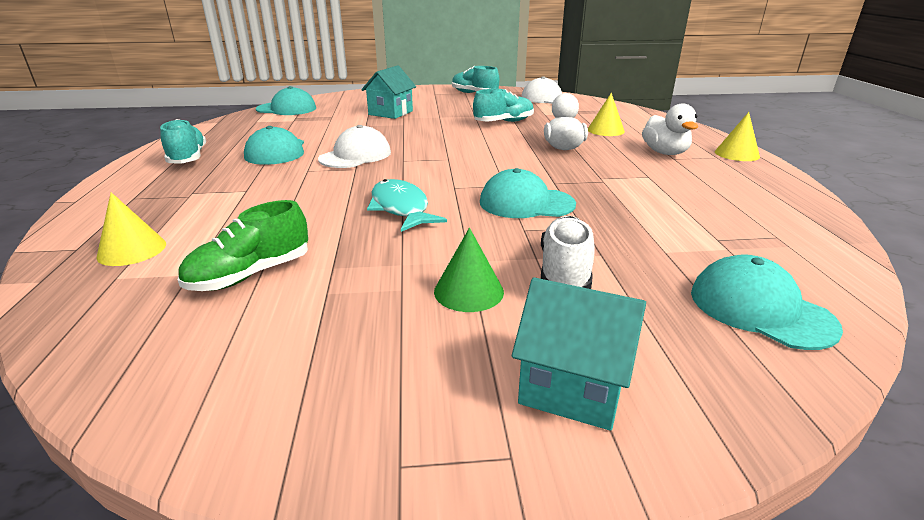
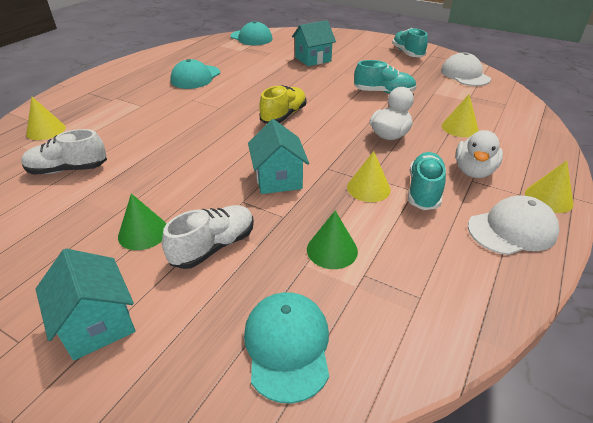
camera: 35 degrees right, 10 degrees up
(188, 158) = (146, 69): turquoise shoe -> turquoise shoe (424, 191)
(251, 274) = (68, 169): green shoe -> white shoe
(355, 155) = (234, 95): white cap -> white cap (512, 229)
(401, 208) = (197, 152): turquoise fish -> none
(441, 158) = (284, 116): none -> yellow shoe
(526, 203) = (278, 179): turquoise cap -> turquoise house
(613, 185) = (368, 188): none -> yellow cone
(665, 233) = (332, 250): none -> green cone

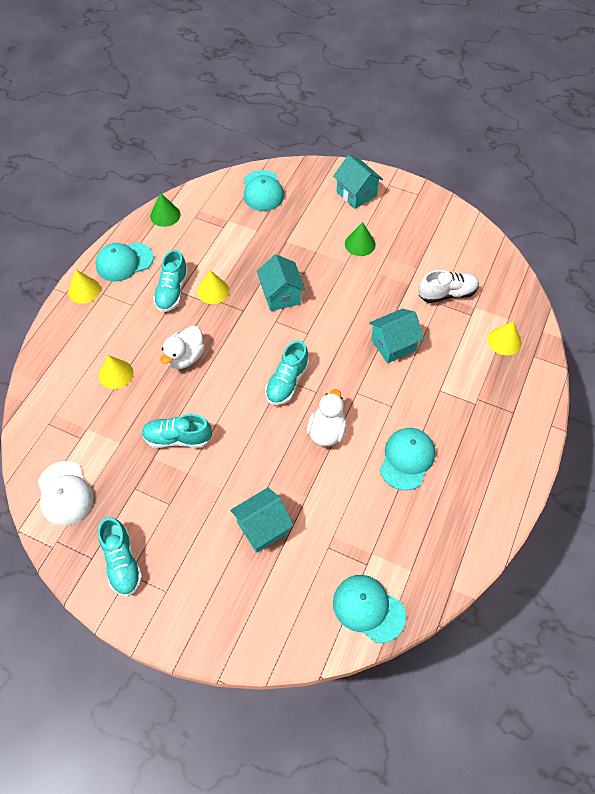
camera: 175 degrees right, 20 degrees up
(164, 133) = (393, 345): none -> turquoise house
(213, 247) = (312, 237): white shoe -> none
(284, 116) = (287, 382): yellow shoe -> turquoise shoe
(332, 250) = (241, 240): green cone -> green cone (165, 215)
(473, 171) = (127, 314): white duck -> white duck (327, 431)
(512, 229) = (124, 262): white cap -> turquoise cap

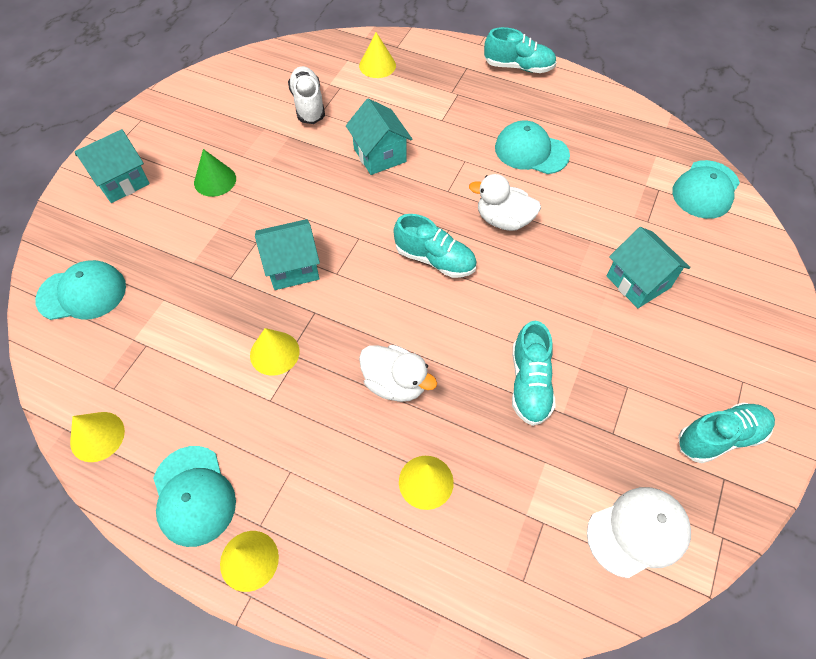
camera: 90 degrees left, 0 degrees up
(165, 215) = (97, 436): green cone -> yellow cone
(172, 291) = (268, 411): turquoise shoe -> turquoise shoe (518, 67)

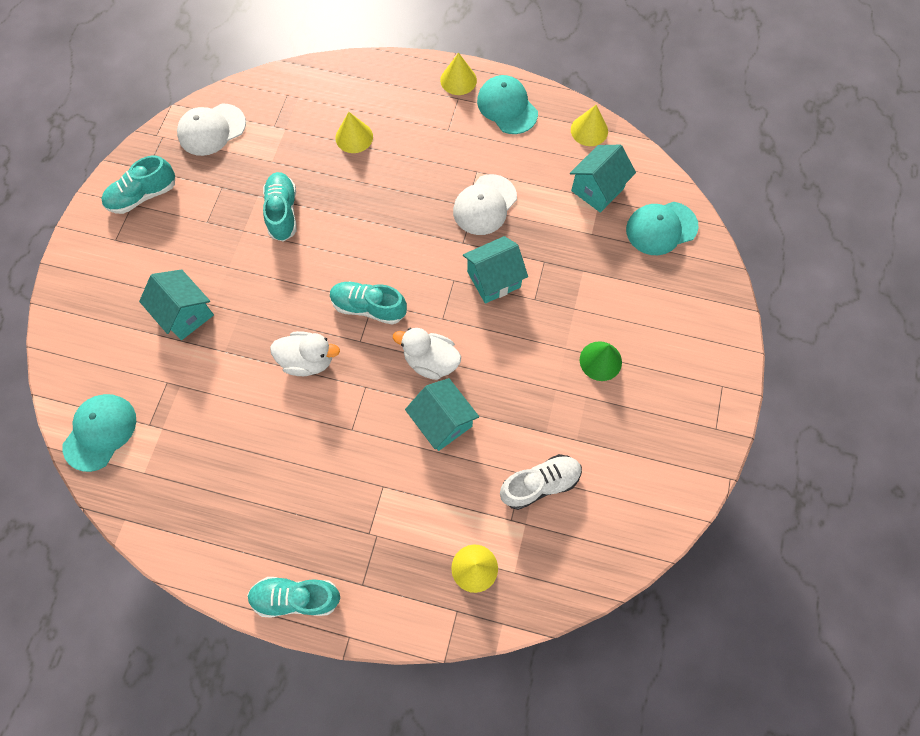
camera: 170 degrees right, 10 degrees up
(121, 181) = (691, 344): turquoise house -> turquoise house (597, 189)
(274, 353) = (484, 205): yellow cone -> white cap
(308, 104) = (540, 484): white shoe -> white shoe turned 90 degrees counterclockwise
(395, 383) = (386, 197): white duck -> white duck (430, 361)
(531, 151) = (281, 455): turquoise cap -> none

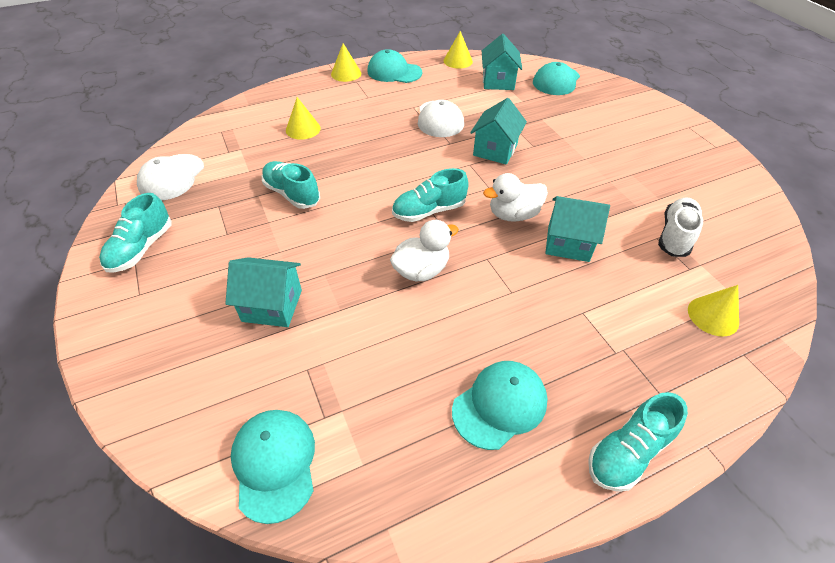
camera: 40 degrees left, 20 degrees down
(254, 503) = (500, 405): none -> turquoise cap
(600, 361) = (613, 152): green cone -> none

